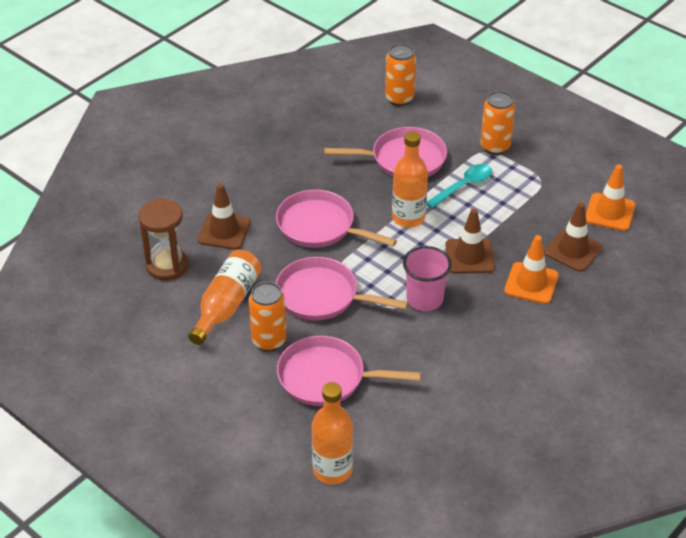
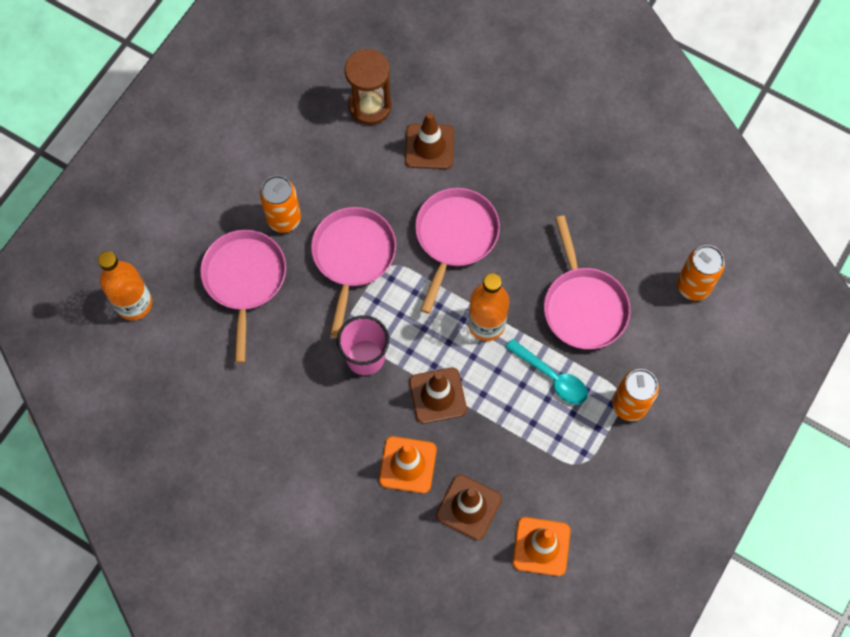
camera: 80 degrees right, 25 degrees up
(226, 305) = (325, 171): orange bottle -> none

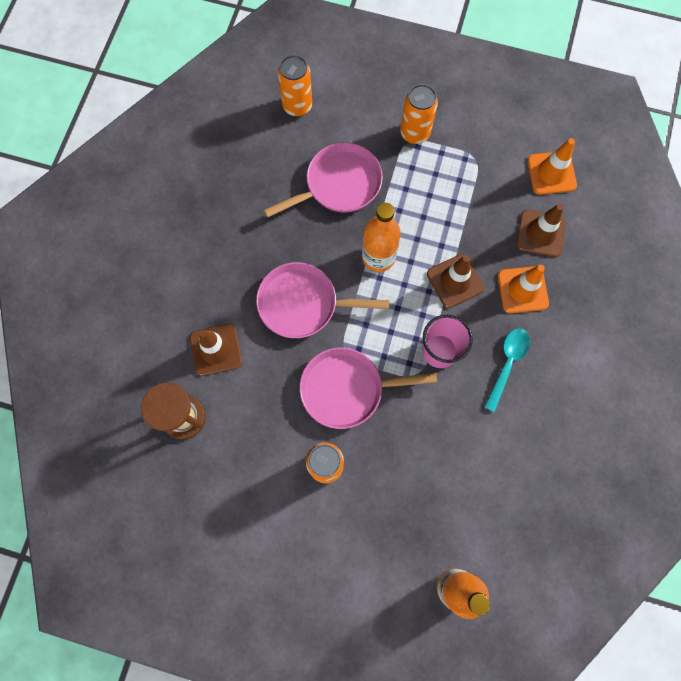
camera: 105 degrees left, 5 degrees up
(244, 280) = (399, 484): pink pan -> none
(551, 377) = (409, 195): turquoise spoon -> turquoise spoon (507, 364)

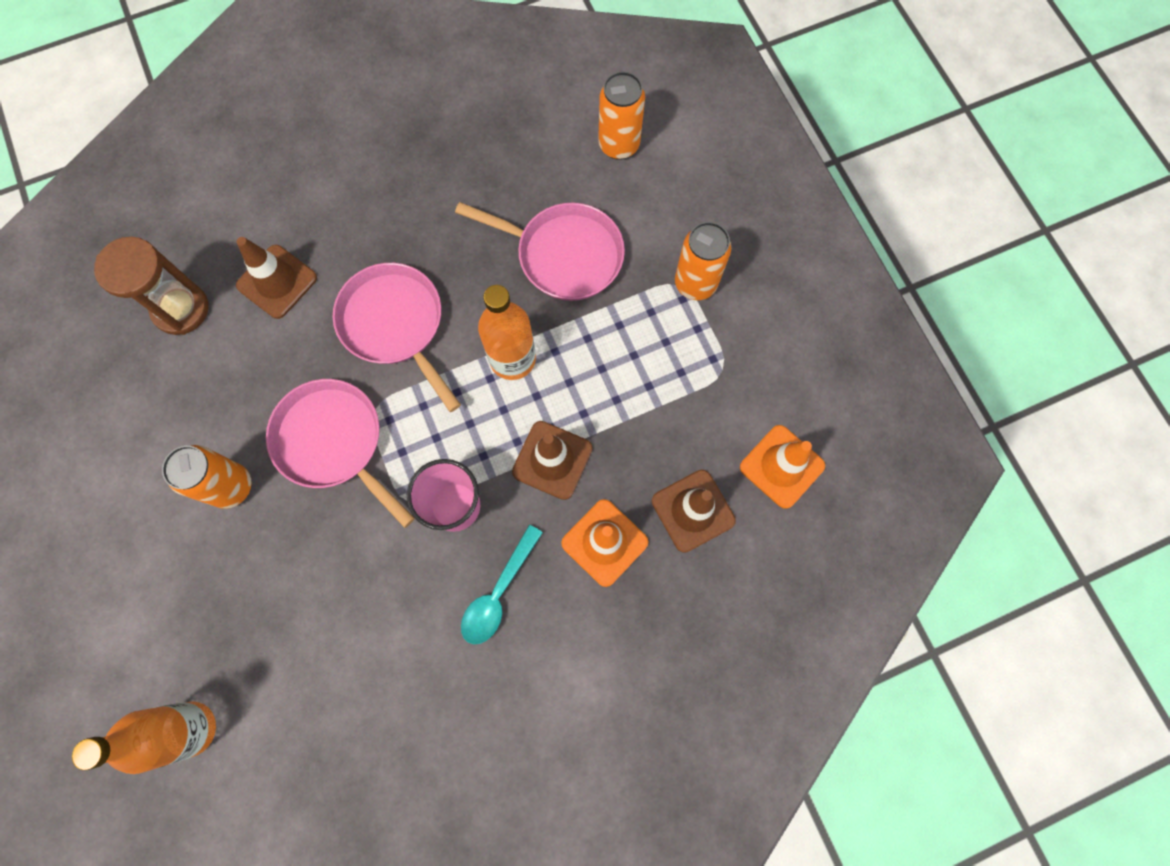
camera: 50 degrees right, 0 degrees up
(507, 364) = (498, 592): turquoise spoon -> turquoise spoon turned 135 degrees clockwise

